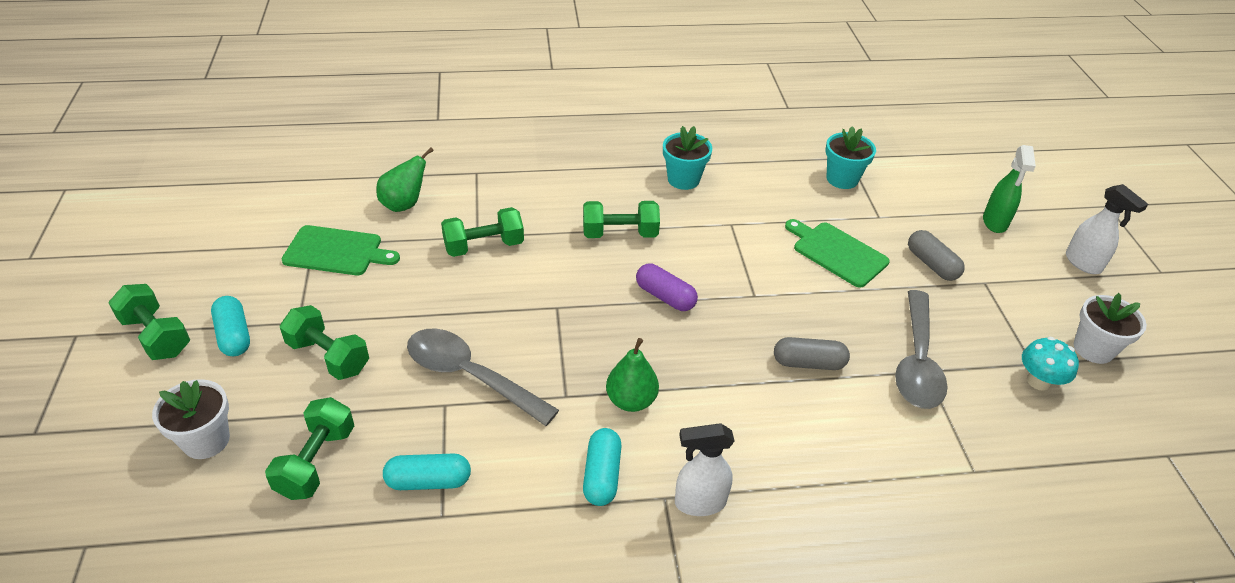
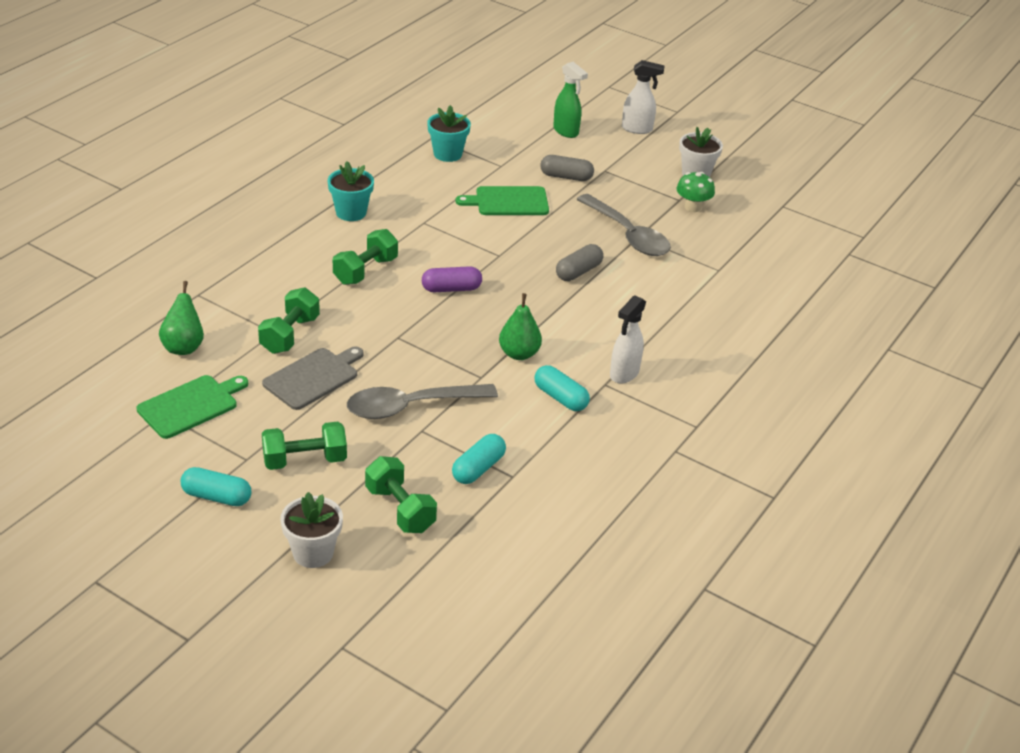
camera: 50 degrees left, 5 degrees down
(156, 336) = (160, 537): green dumbbell -> none
(444, 293) = (313, 377): none -> grey cutting board
(1038, 381) = (692, 207): turquoise mushroom -> green mushroom

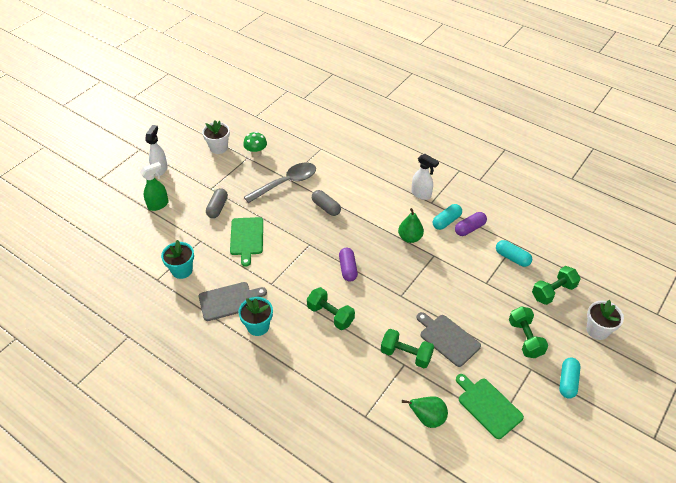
camera: 85 degrees left, 10 degrees up
(395, 190) = (229, 301): none -> grey cutting board
(410, 406) = (466, 288): grey spoon -> none
(546, 424) = (469, 228): none -> purple capsule

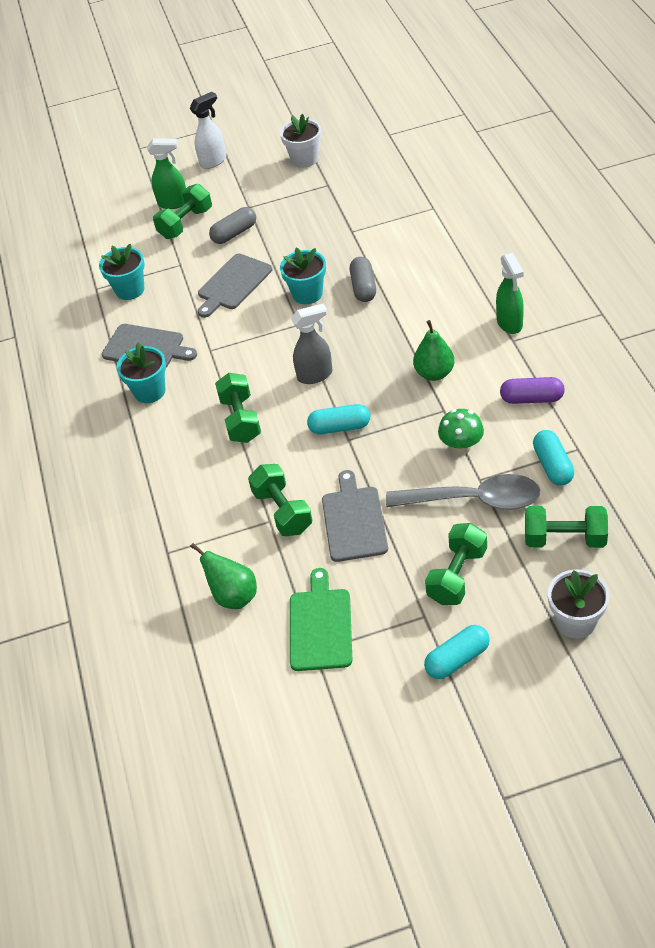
camera: 45 degrees right, 0 degrees up
(179, 214) = (185, 223): none -> green dumbbell
(246, 238) = (233, 284): green cutting board -> grey cutting board
(256, 152) = (344, 182): green mushroom -> green mushroom (461, 446)
(286, 183) = (344, 236): grey spoon -> grey spoon (474, 500)
(297, 225) = (307, 294): none -> turquoise flower pot
(348, 269) = (315, 375): purple capsule -> grey spray bottle
(421, 194) = (509, 323): white spray bottle -> green spray bottle
(446, 221) = (508, 374): turquoise capsule -> turquoise capsule (340, 427)

